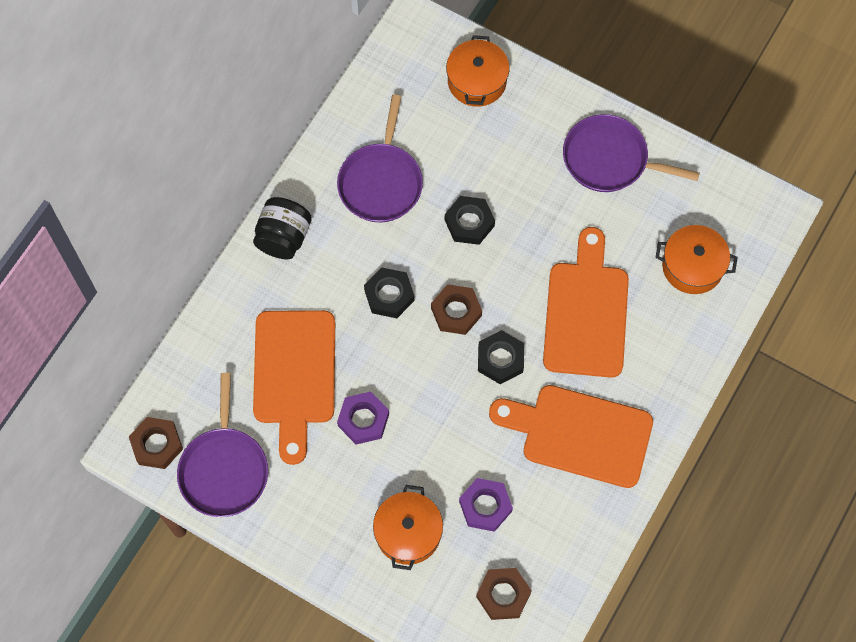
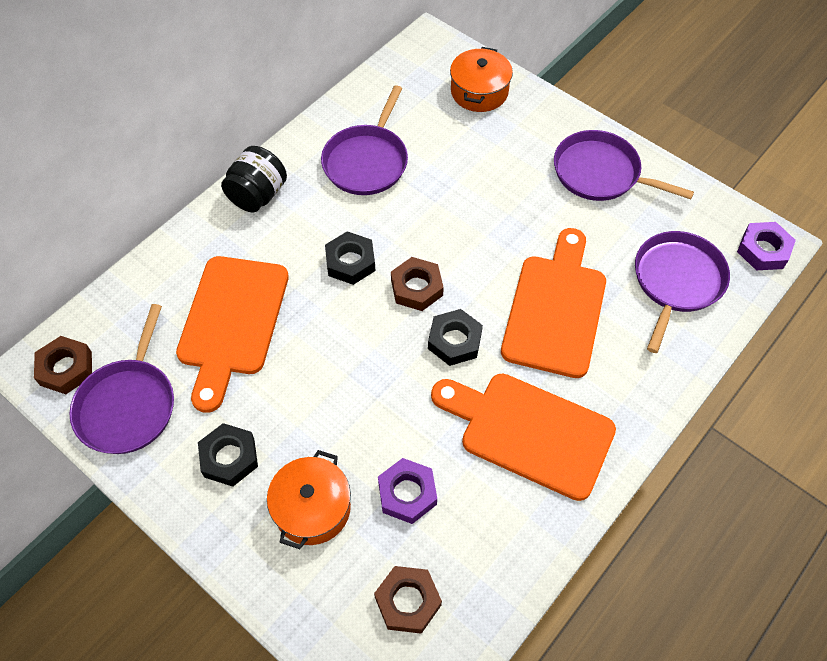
camera: 10 degrees right, 10 degrees down
(363, 420) = (292, 378): purple nut -> purple nut (763, 250)
(469, 223) = (447, 208): black nut -> black nut (229, 457)
(692, 266) = (676, 281): orange pot -> purple pan

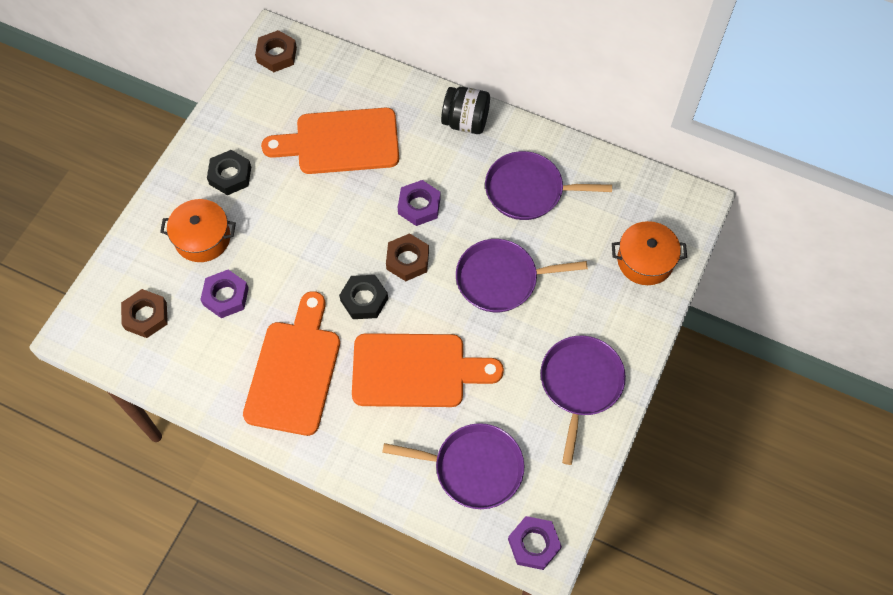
camera: 75 degrees right, 5 degrees up
(128, 405) = (257, 101): purple pan -> purple pan (501, 279)
(350, 262) = (419, 206): black nut -> purple nut

